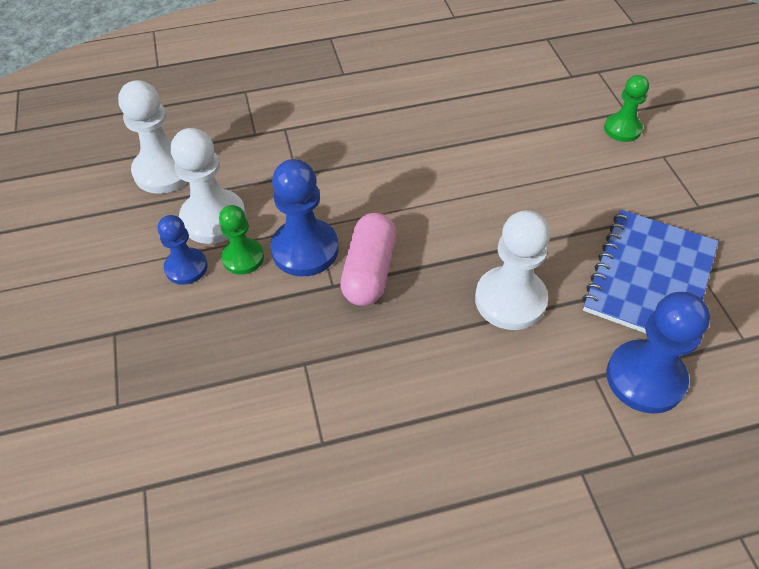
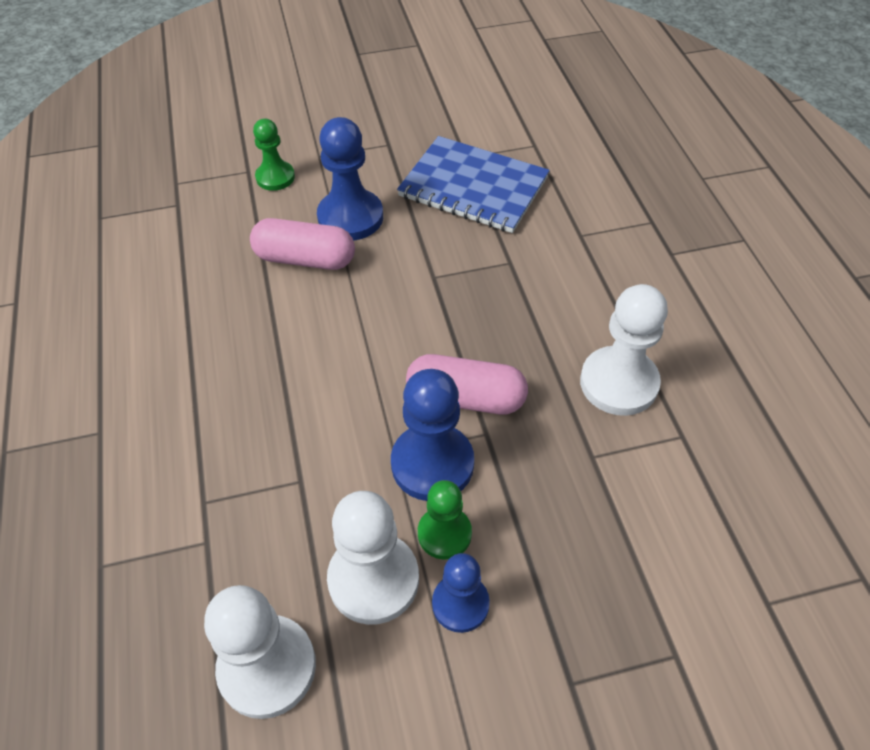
camera: 90 degrees left, 0 degrees up
(510, 300) = (501, 282): white pawn -> white pawn (618, 383)
(520, 158) = (305, 259): none -> pink capsule
(645, 378) = (578, 205): blue pawn -> blue pawn (350, 217)

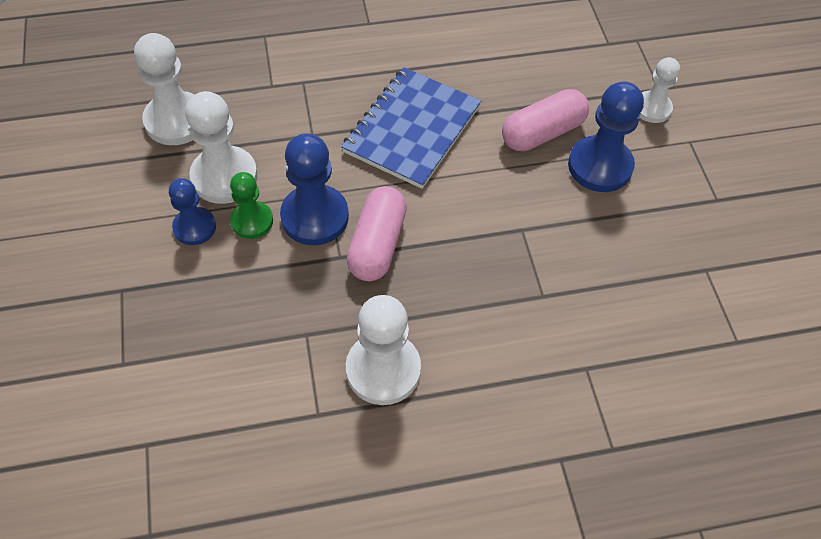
camera: 90 degrees right, 5 degrees up
(275, 177) = (652, 108): green pawn -> white pawn
(305, 259) = (542, 133): pink capsule -> pink capsule turned 45 degrees clockwise
(473, 187) = (655, 272): blue notebook -> blue notebook (412, 129)

